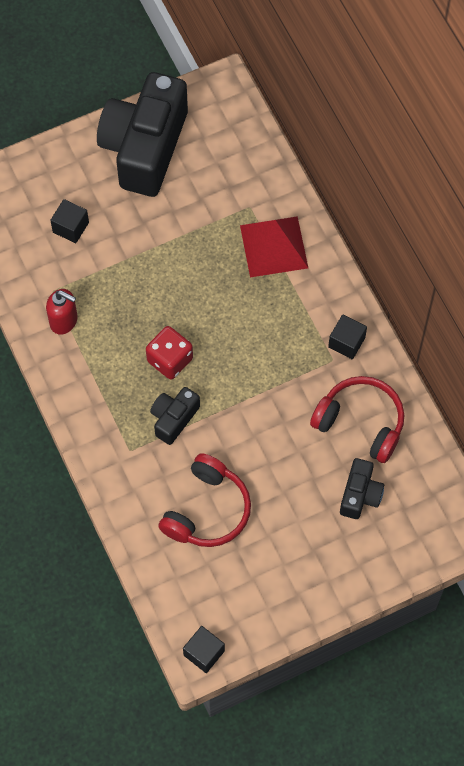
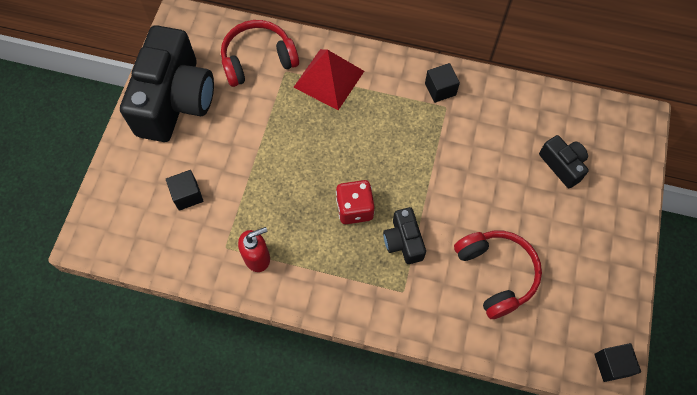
camera: 50 degrees left, 0 degrees up
(145, 147) = (175, 100): black camera -> black camera turned 135 degrees counterclockwise
(361, 423) = (508, 125): red headphones -> red headphones (258, 60)

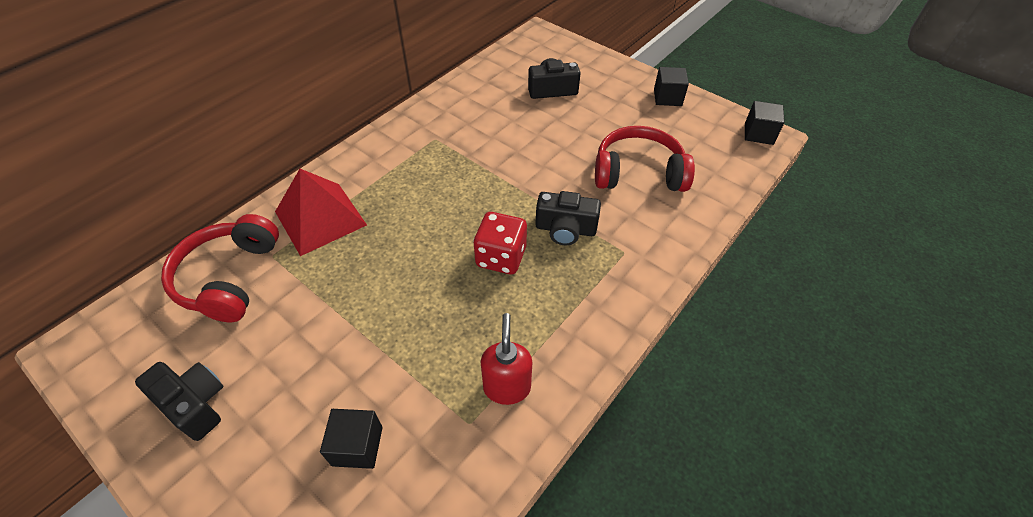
camera: 65 degrees left, 15 degrees down
(175, 100) = (195, 404): black camera -> black camera, size x0.46
(440, 89) = (412, 135): black cube -> black cube (667, 97)

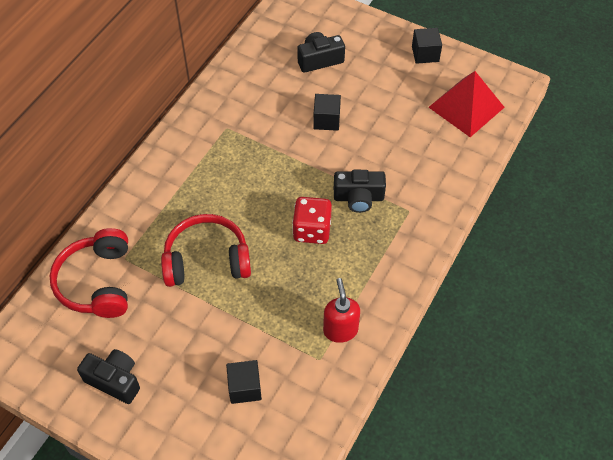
camera: 10 degrees left, 5 degrees up
(320, 218) = (152, 219): red pyramid -> red pyramid (466, 107)
(638, 173) = (410, 136): red headphones -> red headphones (207, 260)
(758, 134) = (507, 81): black cube -> black cube (326, 120)

